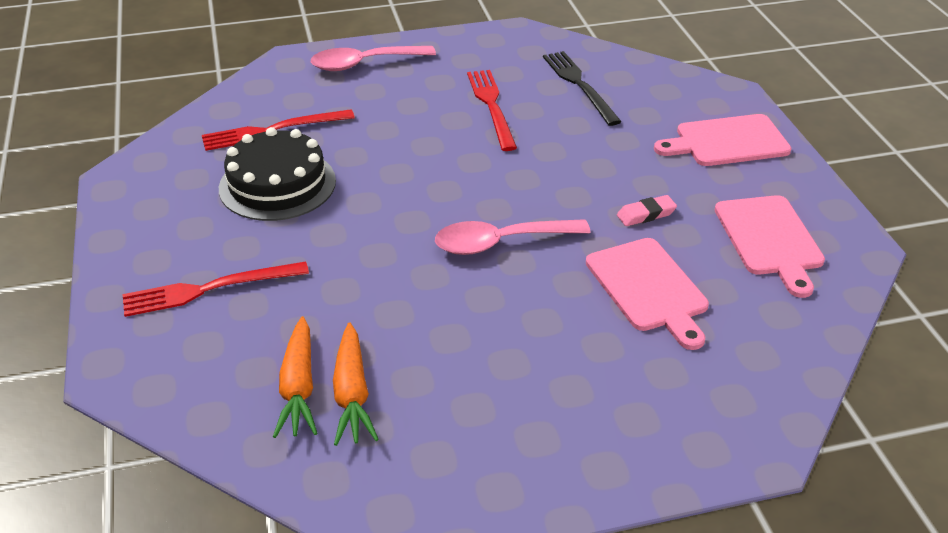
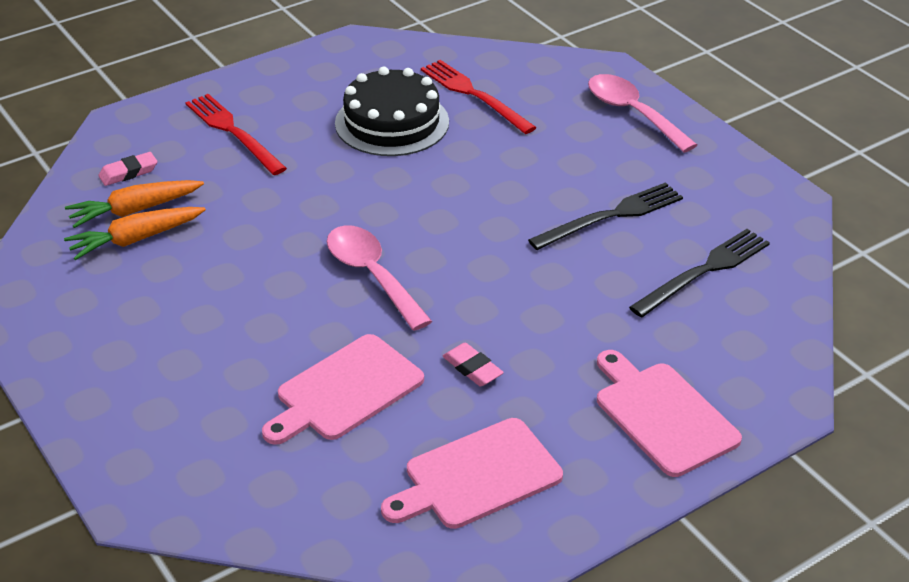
camera: 70 degrees right, 0 degrees up
(223, 382) = (128, 172): none -> pink eraser
(491, 106) = (611, 216): red fork -> black fork

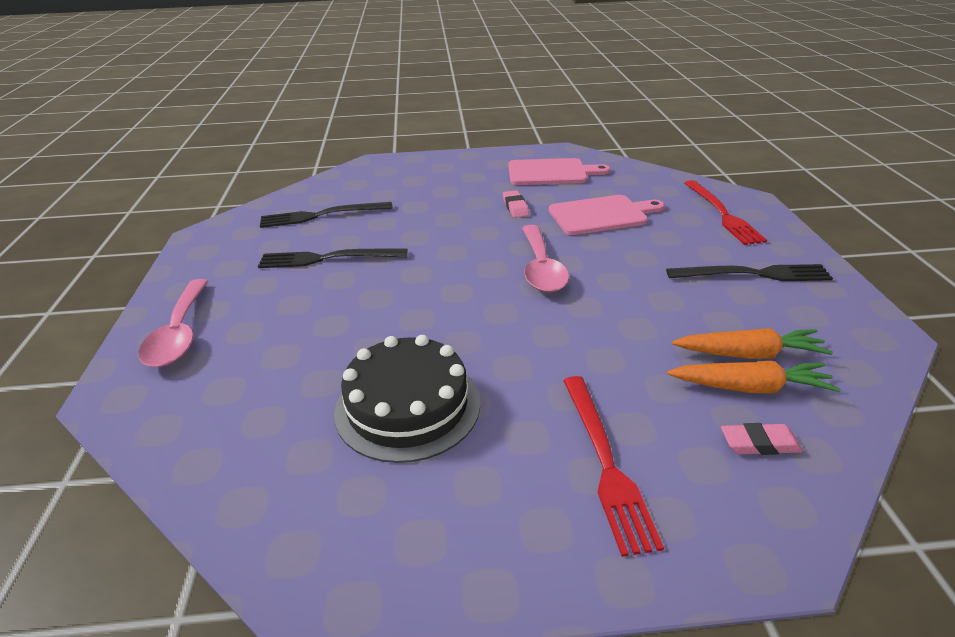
camera: 150 degrees left, 5 degrees down
(130, 341) = (753, 274): none -> black fork
(474, 95) = (284, 412): red fork -> red fork (722, 214)
(662, 415) = (435, 171): pink cutting board -> none

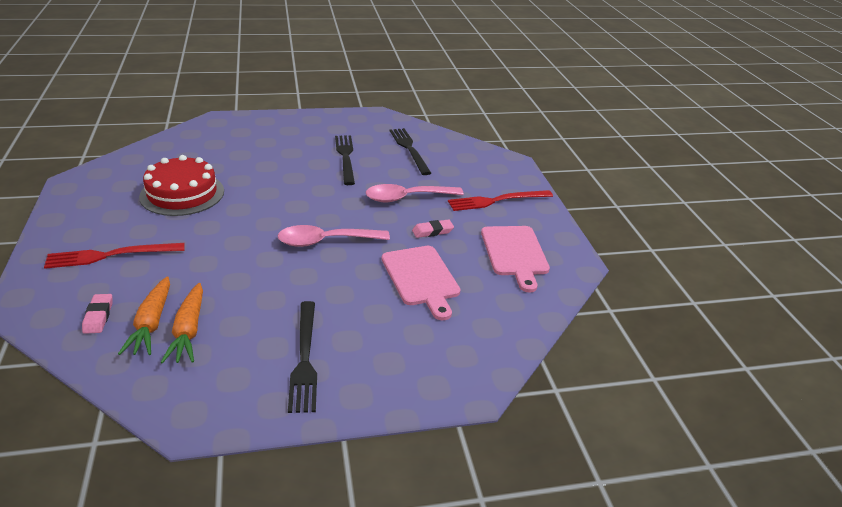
camera: 80 degrees right, 0 degrees up
(179, 333) = (267, 125): pink spoon -> pink spoon (407, 198)
(407, 406) = (182, 193): black cake -> red cake
(722, 214) = (431, 361): red fork -> red fork (497, 200)

